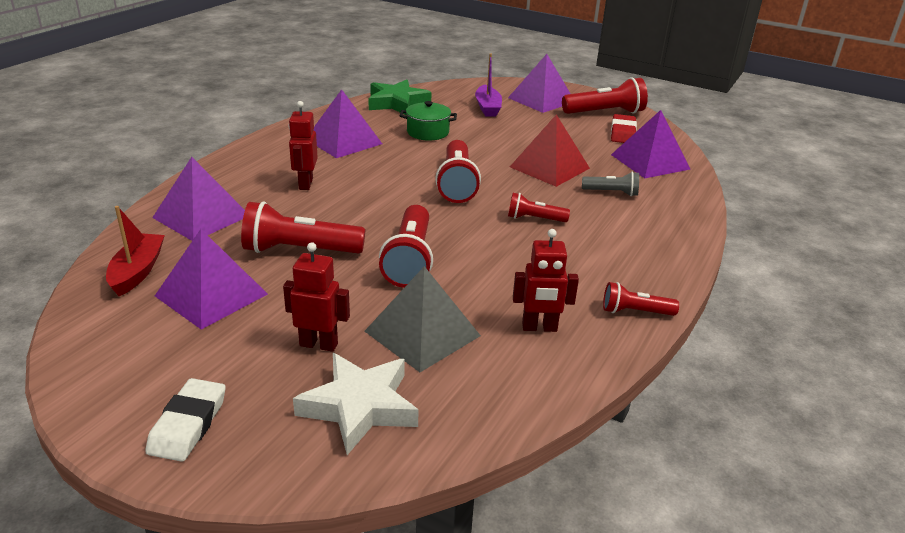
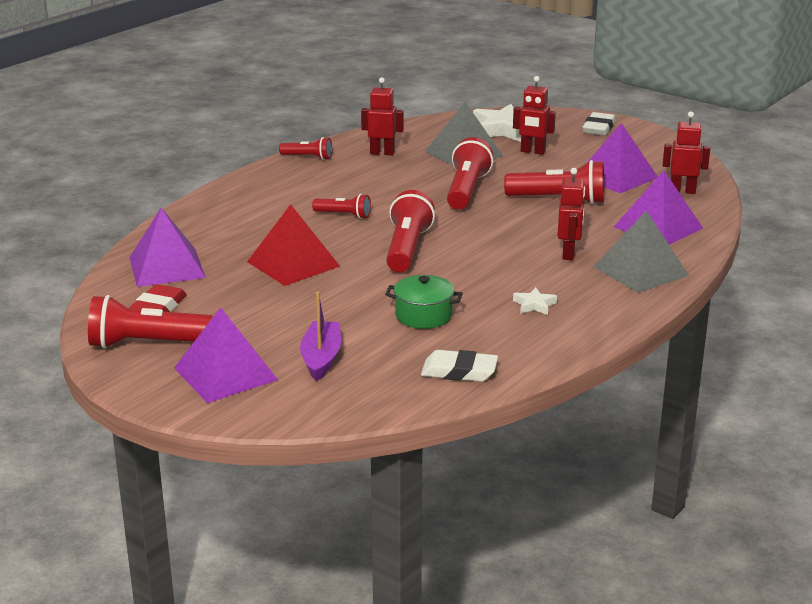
camera: 170 degrees left, 5 degrees down
(137, 272) = (682, 191): red boat -> red robot
(244, 170) = (640, 270): none -> grey pyramid
(343, 141) = (534, 305): purple pyramid -> white star
(397, 103) = (459, 371): green star -> white eraser
(612, 192) = (246, 235): grey flashlight -> none

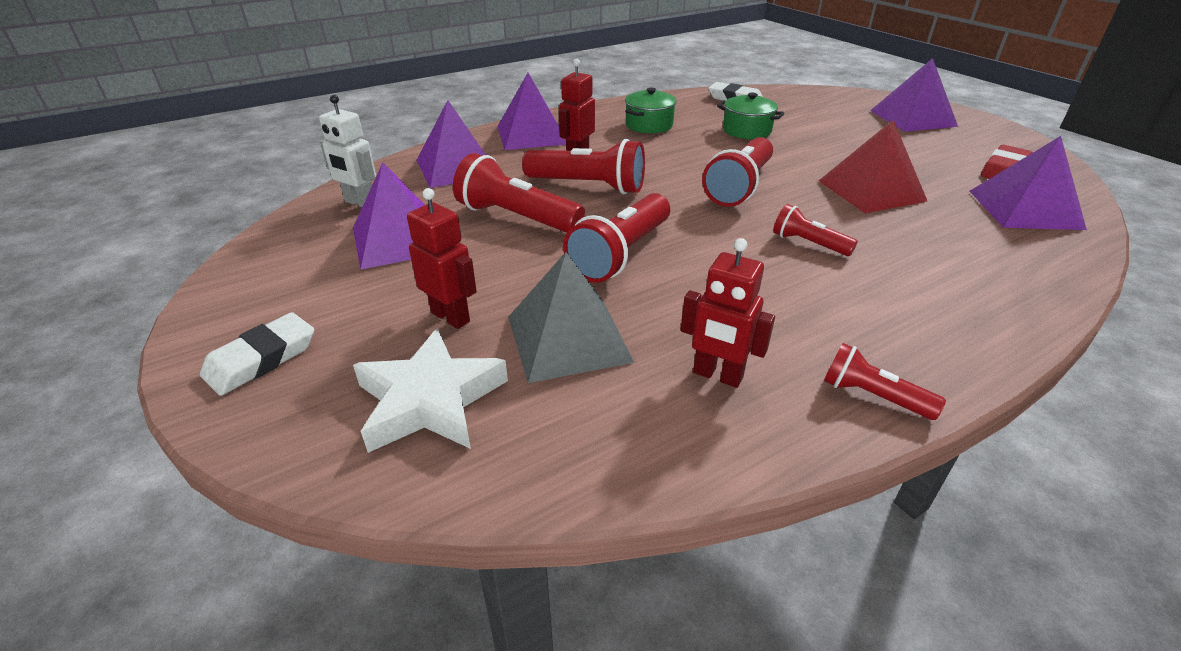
camera: 160 degrees left, 10 degrees up
(147, 344) = (993, 144): red flashlight -> red flashlight (589, 186)
(321, 358) = (837, 117): purple boat -> none
(534, 305) = (649, 125): white star -> green pot
(640, 270) = (531, 135): grey pyramid -> purple pyramid
(682, 191) = (360, 203): red robot -> white robot

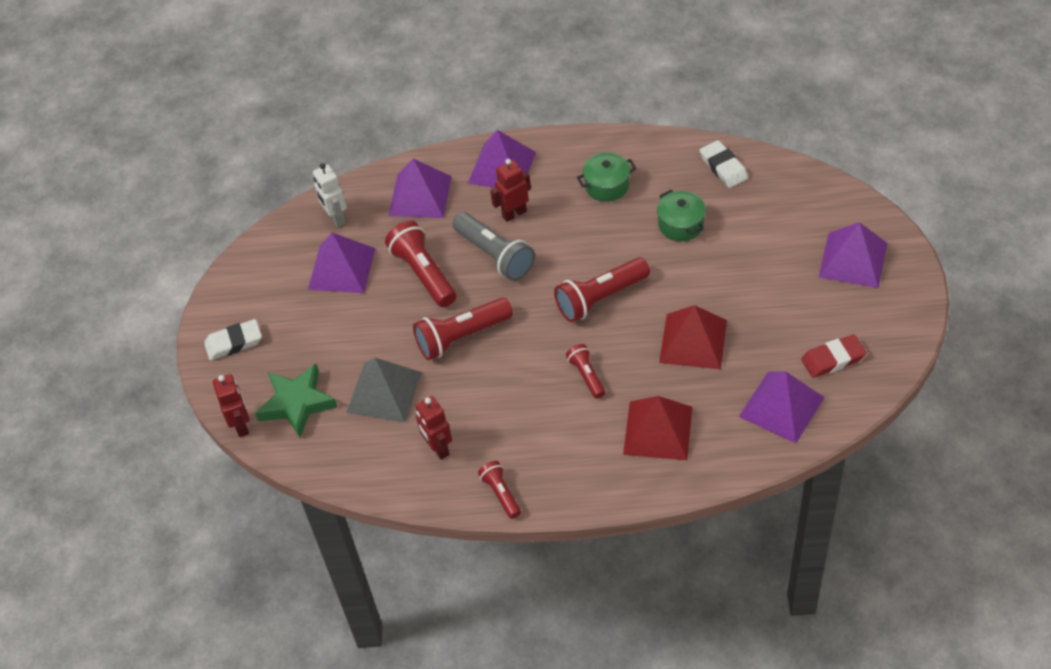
camera: 35 degrees right, 15 degrees up
(430, 400) = (297, 403): white star -> green star
(451, 317) = (335, 350): red robot -> red robot (241, 425)
(589, 186) = (495, 255): red flashlight -> grey flashlight
(950, 262) = (658, 430): none -> red pyramid

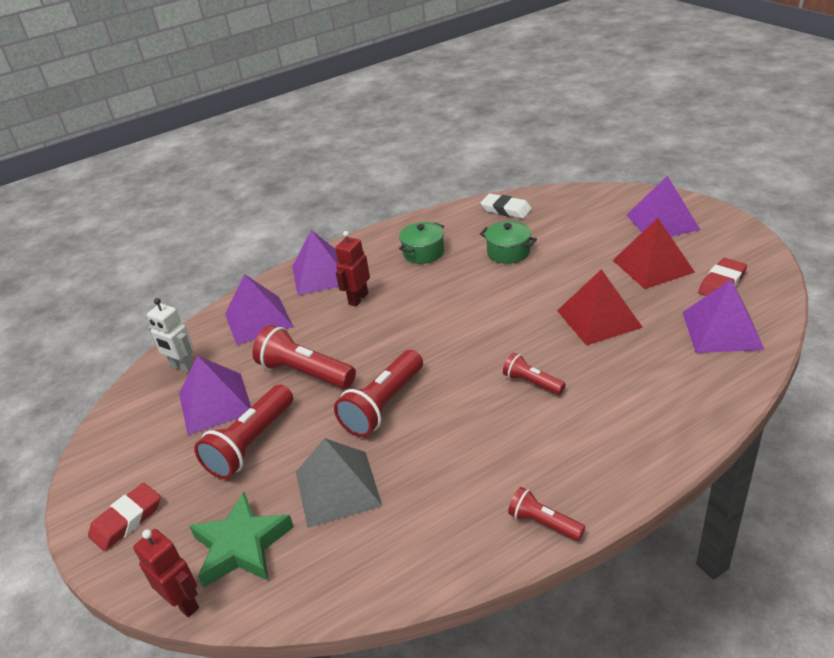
camera: 30 degrees left, 15 degrees down
(234, 342) = (126, 520): white eraser -> red eraser
(438, 448) = (438, 513): red robot -> none
(495, 255) = (365, 333): grey flashlight -> none
(600, 298) = (489, 323): red flashlight -> red flashlight (250, 444)
(658, 430) = (639, 394): red pyramid -> red pyramid (653, 266)

